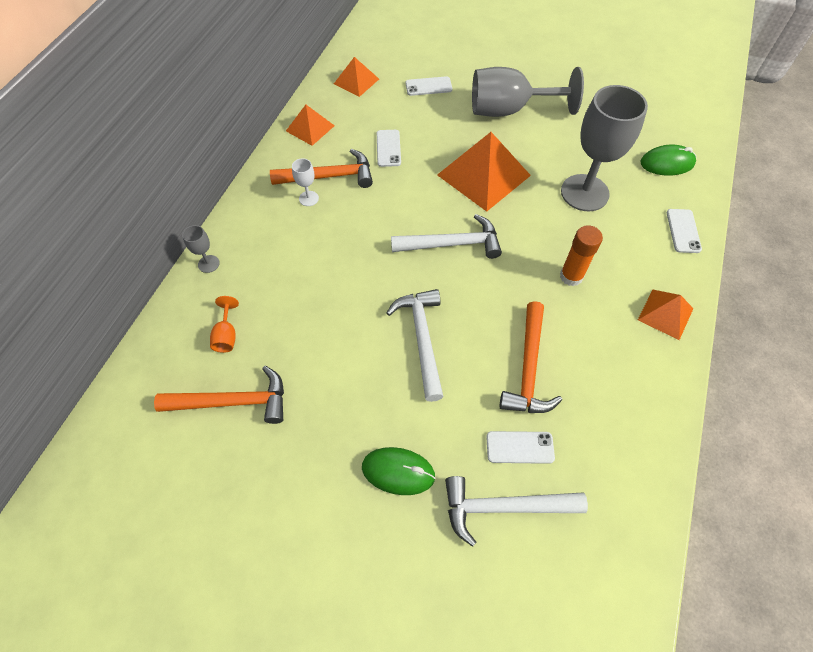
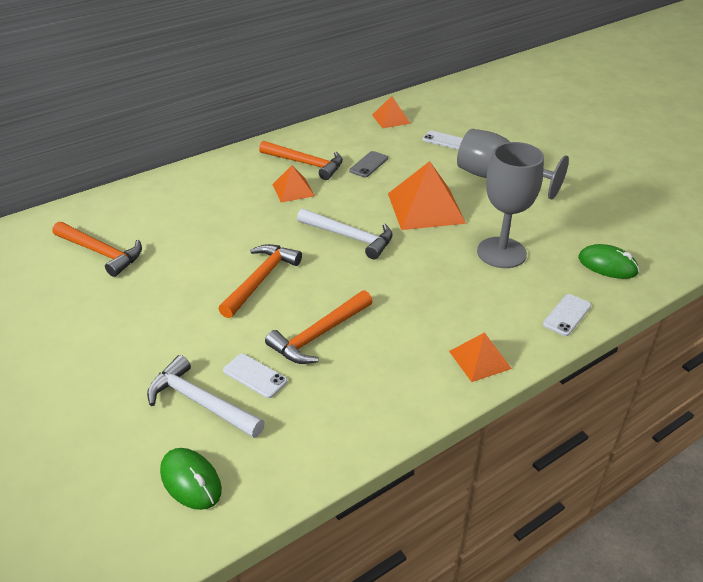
camera: 35 degrees right, 20 degrees down
(208, 264) = (171, 177): grey goblet -> none
(226, 335) = (138, 218): orange goblet -> none
(308, 198) = (277, 170): white goblet -> none
(310, 128) = (324, 133): orange pyramid -> orange pyramid (293, 190)
(388, 148) = (369, 164): white phone -> grey phone
(398, 472) = (155, 342): green mouse -> green mouse (191, 481)
(422, 339) = (260, 280): white hammer -> orange hammer
(571, 276) = (423, 298): orange glue stick -> none

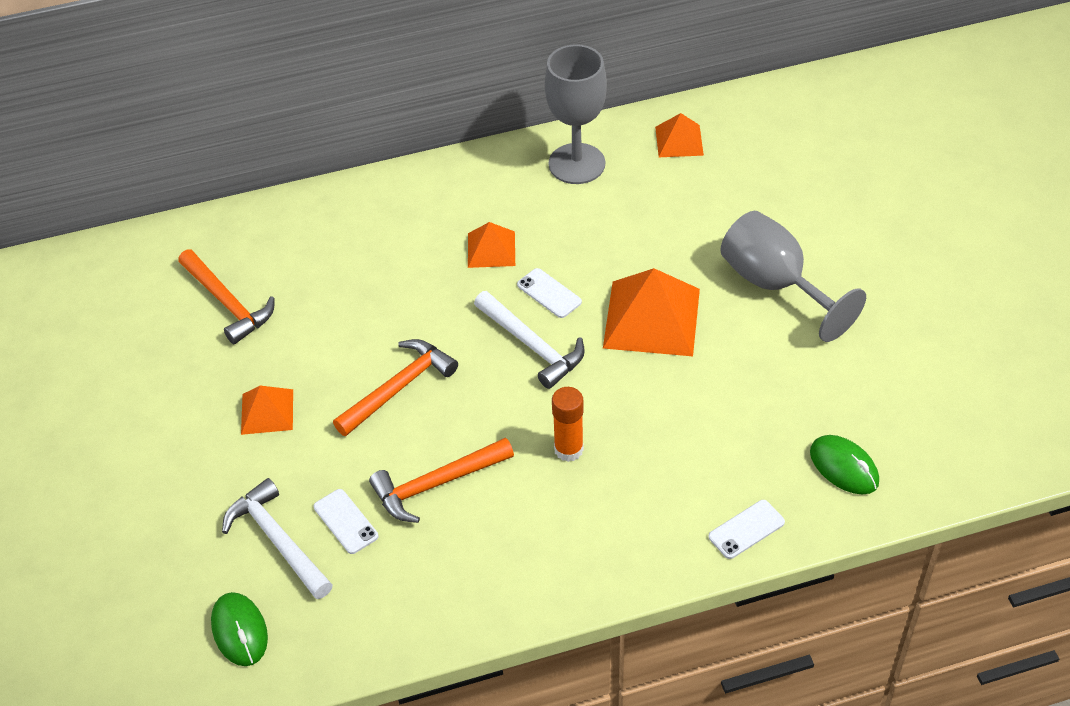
camera: 20 degrees right, 10 degrees up
(306, 164) = (525, 205): orange hammer -> none
(369, 164) = (609, 224): grey phone -> none
(409, 292) = (568, 449): none -> orange glue stick
(445, 141) = (737, 199): white phone -> white phone (549, 293)
(480, 359) = (607, 564): orange pyramid -> orange pyramid (267, 411)
(501, 253) = (714, 415): grey goblet -> grey goblet (576, 164)

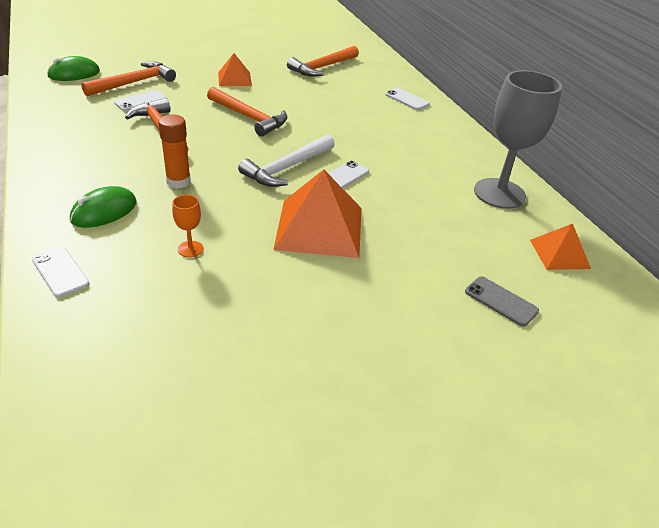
camera: 80 degrees right, 10 degrees down
(277, 541) = (134, 82): white hammer -> orange hammer
(343, 215) = (407, 99): none -> white phone
(491, 249) = (387, 152): orange pyramid -> none
(698, 424) = (190, 249): none -> orange goblet
(751, 195) = (501, 301): none -> grey phone
(775, 285) = (371, 311): grey goblet -> none
(844, 467) = (111, 347): green mouse -> green mouse (104, 211)

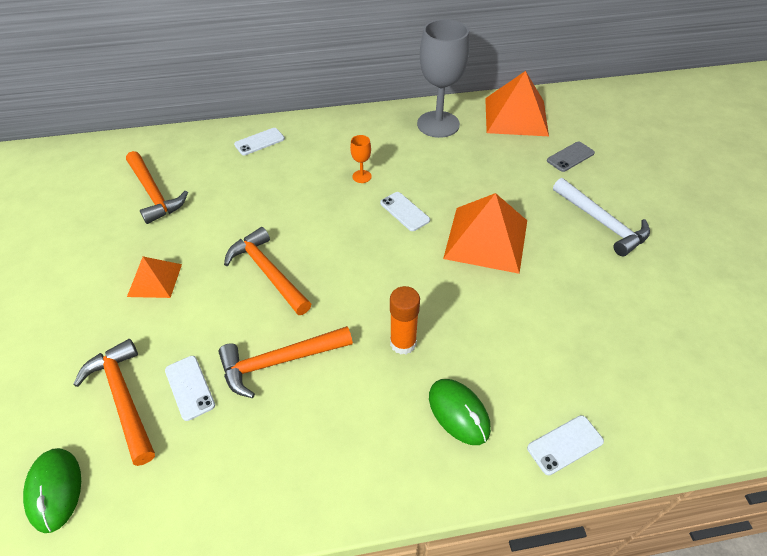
camera: 75 degrees left, 10 degrees up
(190, 249) = (521, 334): orange goblet -> orange goblet (362, 176)
(249, 117) = (268, 272): orange hammer -> orange hammer turned 90 degrees counterclockwise
(287, 168) = (385, 250): white hammer -> white hammer (602, 222)
(559, 254) = (515, 116): orange pyramid -> orange pyramid, size x1.80

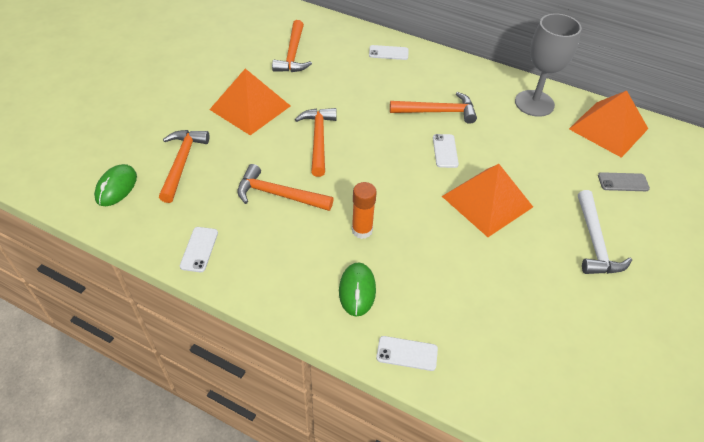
camera: 35 degrees right, 0 degrees up
(155, 280) = (250, 107): orange pyramid -> orange pyramid, size x1.80
(190, 387) = (219, 178): white phone -> white phone (199, 249)
(362, 176) = (437, 111): orange goblet -> orange hammer

